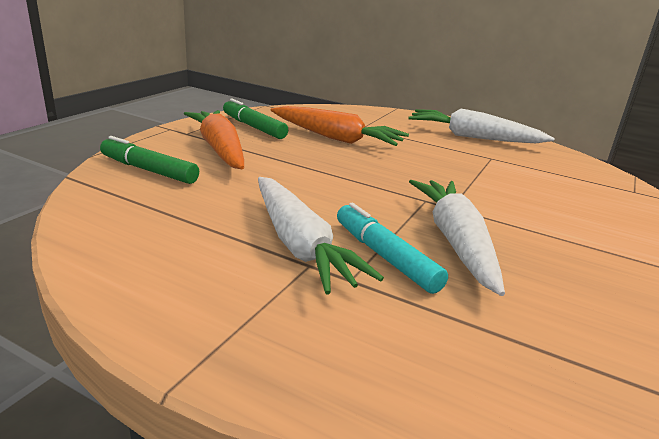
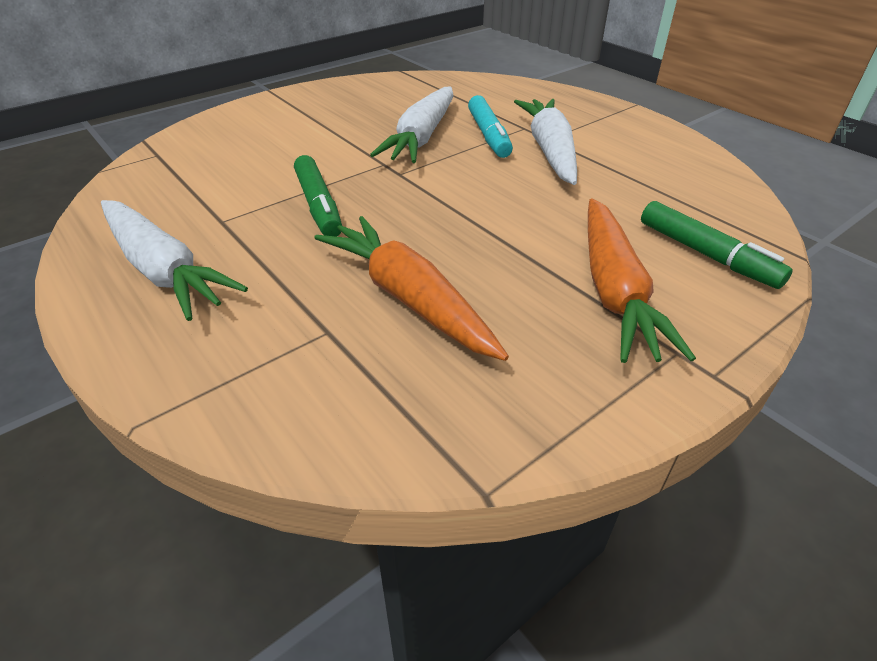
camera: 155 degrees left, 15 degrees up
(254, 127) = (545, 358): green marker -> green marker (318, 205)

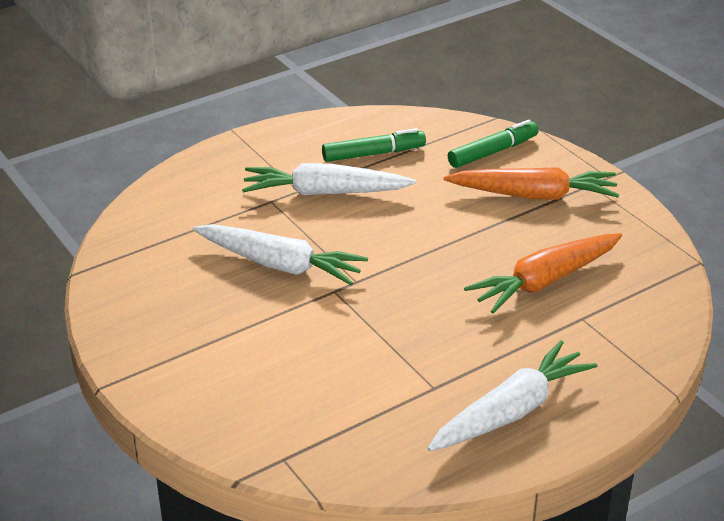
camera: 85 degrees left, 5 degrees down
(318, 205) = (412, 329): green marker -> green marker (373, 154)
(488, 135) = (285, 223): turquoise marker -> none

